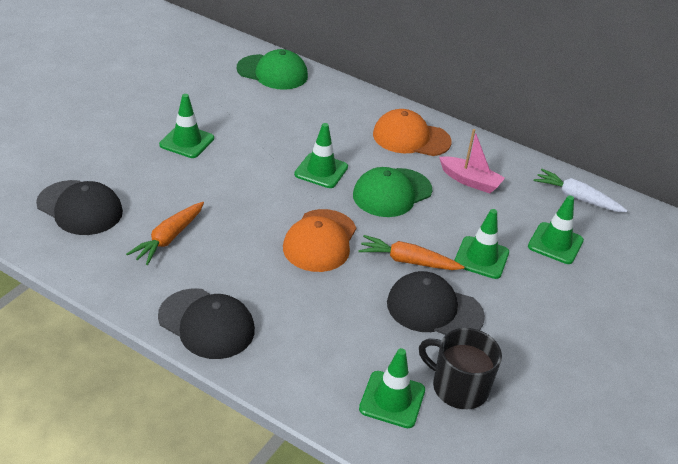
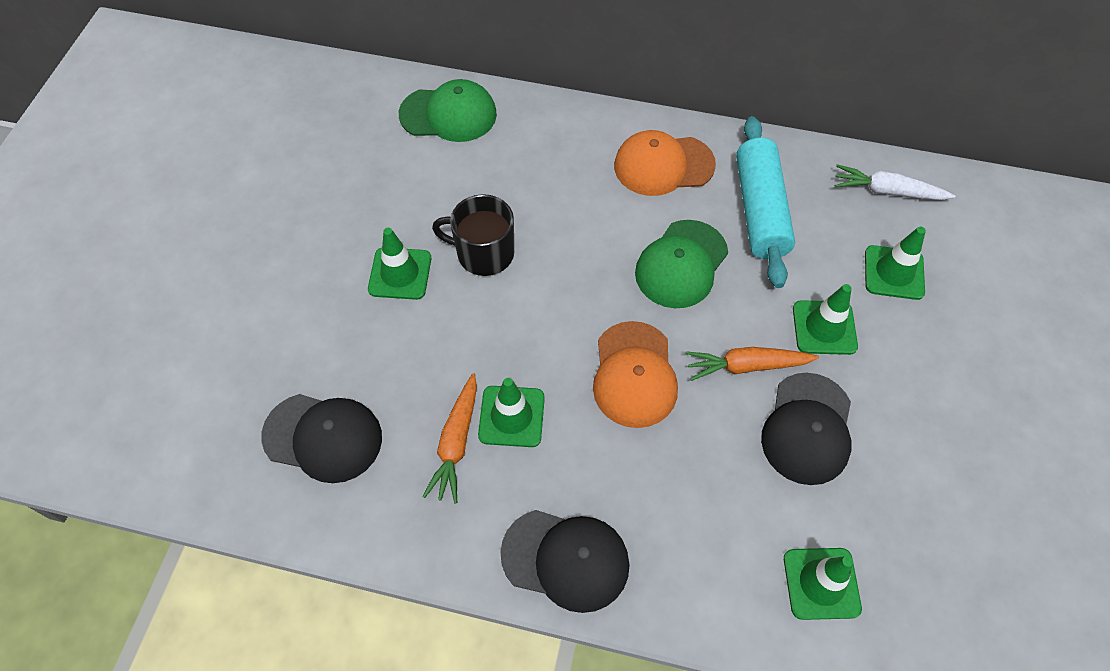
camera: 15 degrees left, 20 degrees up
(321, 171) = (583, 260): green traffic cone -> green traffic cone (511, 416)
(434, 309) = (807, 429): black cap -> black cap turned 75 degrees counterclockwise
(458, 387) = (883, 534): black mug -> black mug (484, 253)
(470, 181) = (760, 210): pink boat -> turquoise rolling pin

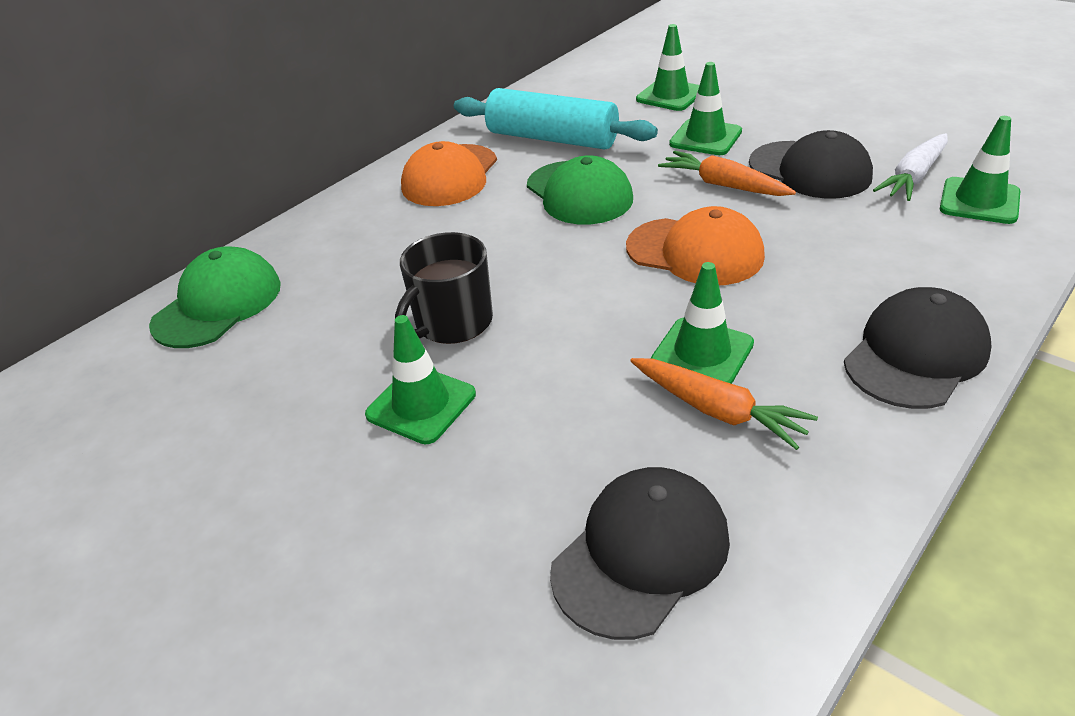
camera: 60 degrees left, 20 degrees down
(746, 366) = (723, 185): orange carrot -> orange carrot turned 105 degrees clockwise
(887, 191) = (585, 79): white carrot -> white carrot (913, 177)

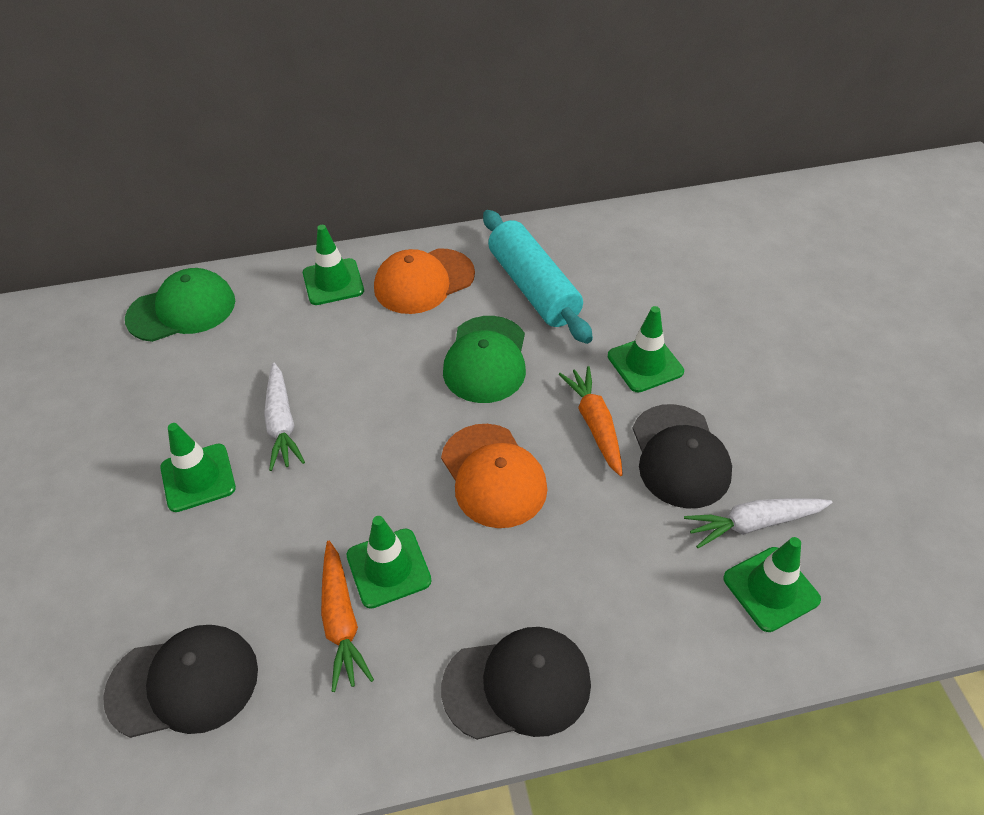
camera: 35 degrees right, 10 degrees up
(452, 322) = (282, 423): black mug -> white carrot
(670, 95) = (677, 296): green traffic cone -> green traffic cone (333, 282)

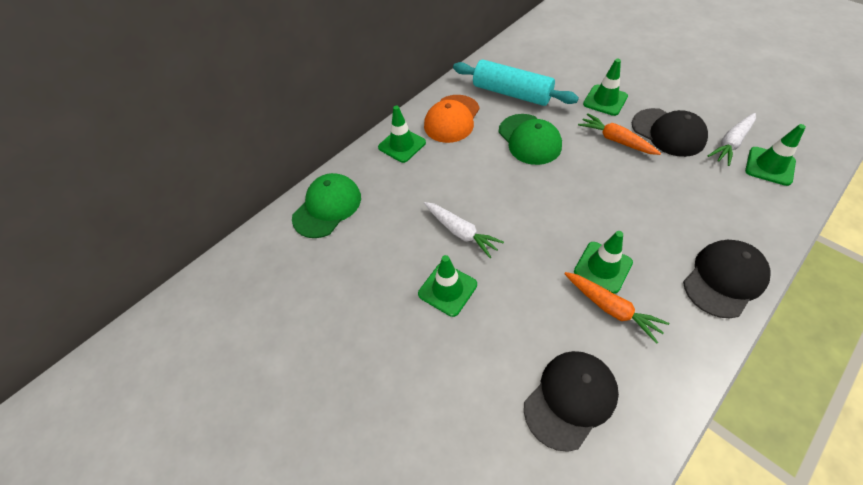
camera: 30 degrees left, 5 degrees up
(493, 476) = (598, 191): orange cap -> none

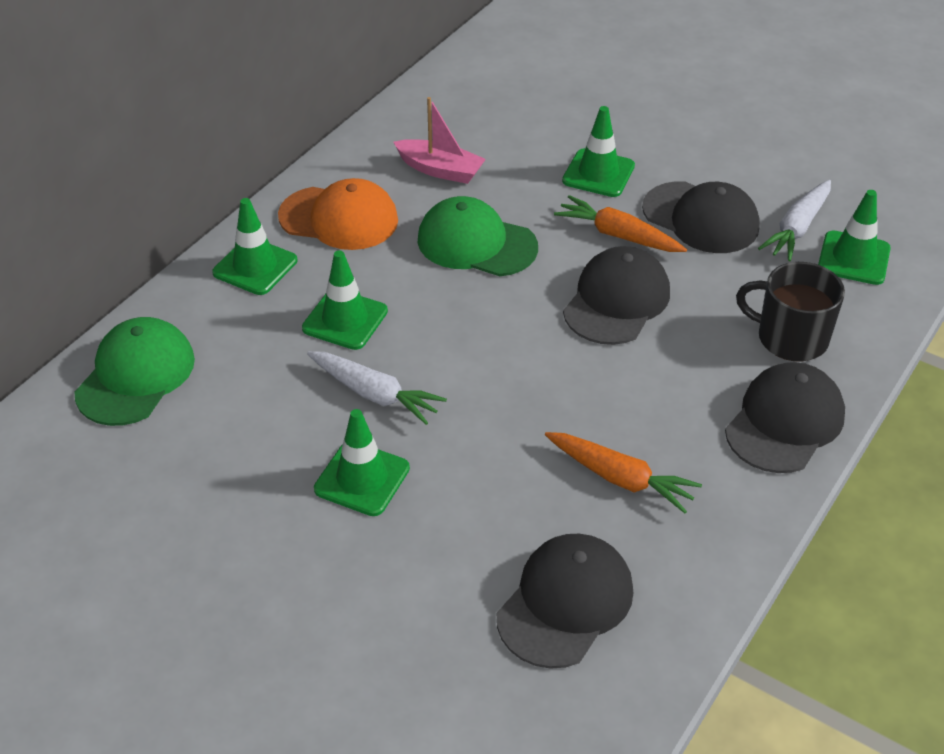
camera: 15 degrees left, 10 degrees down
(452, 119) = (339, 218): orange cap -> orange cap turned 90 degrees counterclockwise
(512, 93) = (440, 170): turquoise rolling pin -> pink boat
(529, 139) = (476, 243): green cap -> green cap turned 150 degrees clockwise
(603, 267) = (605, 423): green traffic cone -> green traffic cone (345, 320)
(613, 183) = (617, 301): none -> black cap
(727, 218) = (790, 338): none -> black mug

